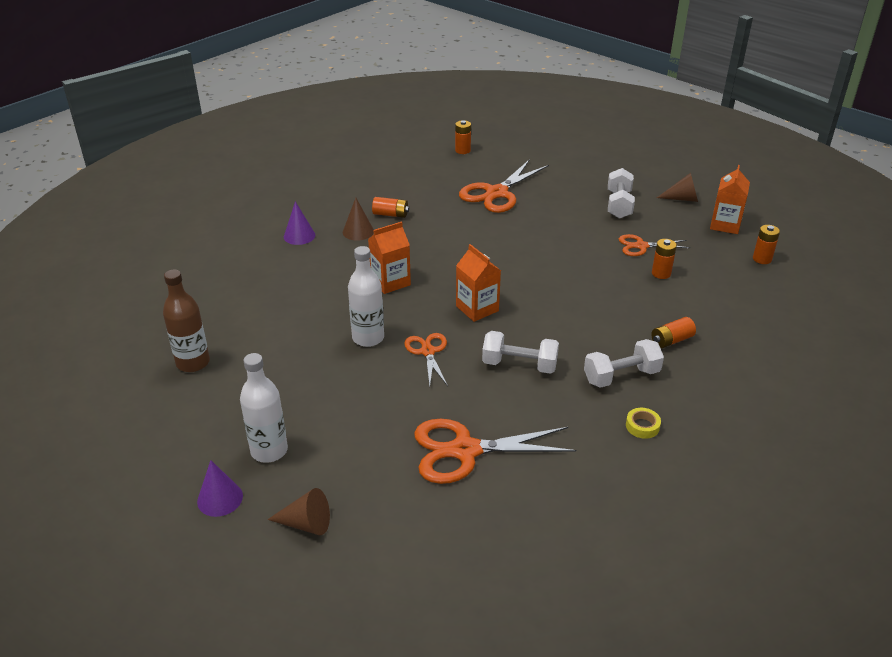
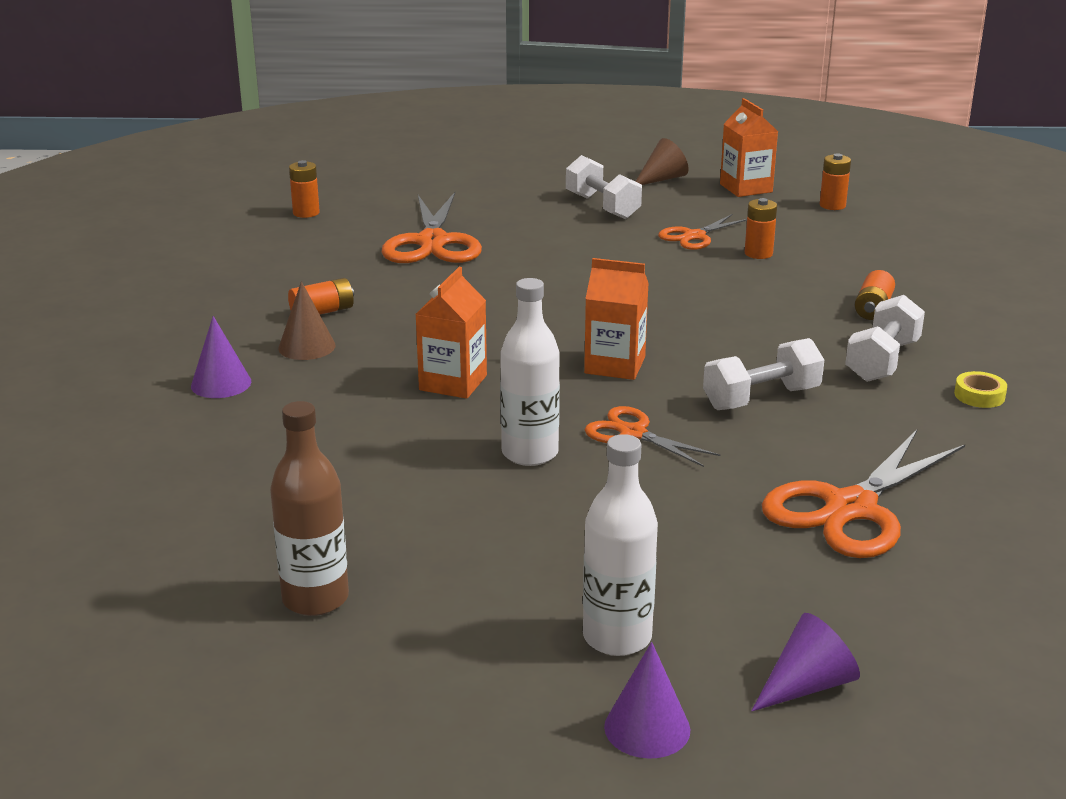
camera: 40 degrees left, 10 degrees down
(306, 524) = (807, 685): brown cone -> purple cone

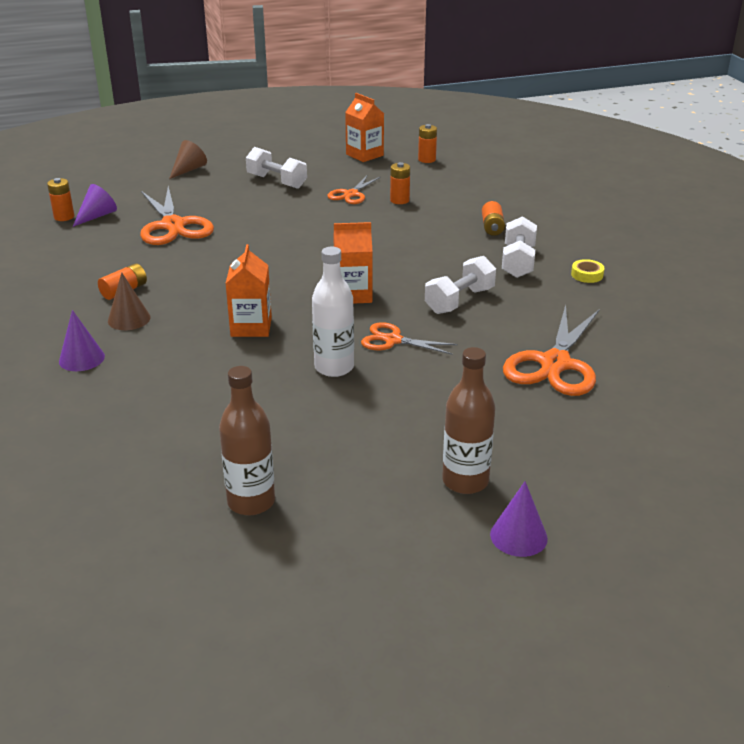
camera: 20 degrees left, 5 degrees up
(617, 637) = (465, 481): white bottle -> brown bottle
(662, 179) = (305, 156): brown cone -> brown cone (189, 170)
(807, 685) = (595, 484): purple cone -> purple cone (97, 216)

